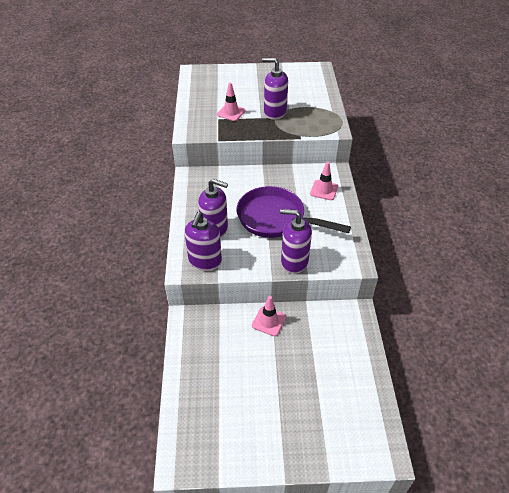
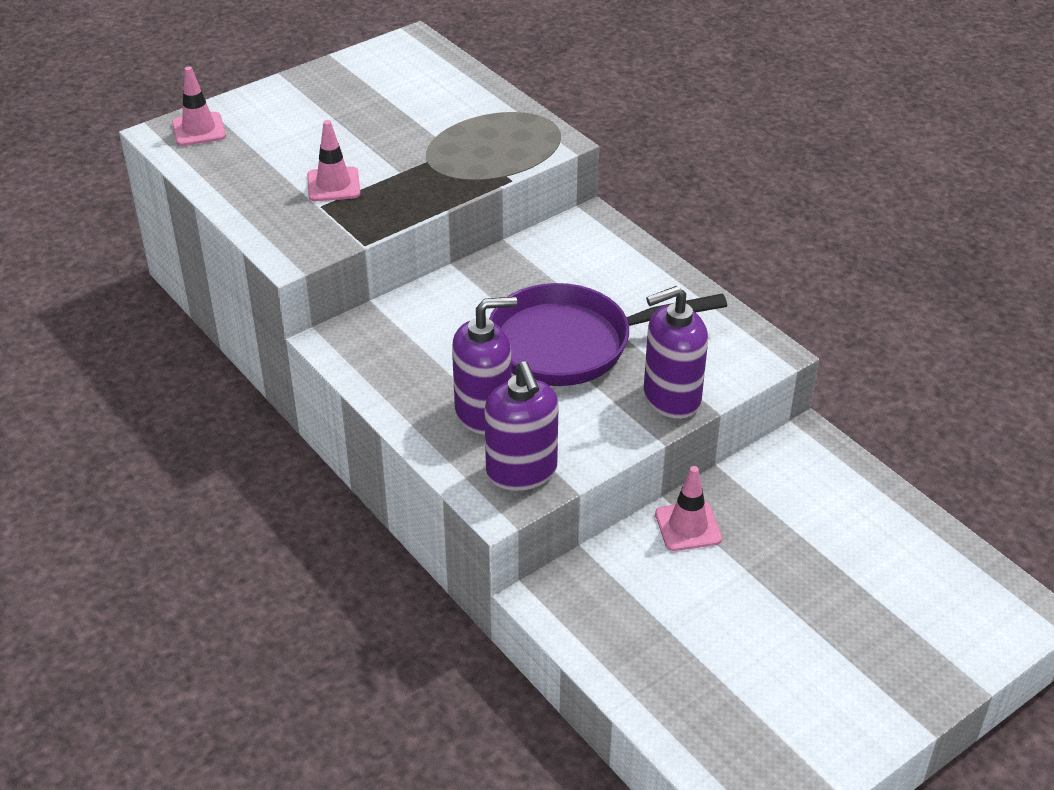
camera: 35 degrees left, 5 degrees down
(274, 112) = (417, 153): purple soap dispenser -> none
(324, 190) = (604, 260): pink traffic cone -> pink traffic cone (199, 130)

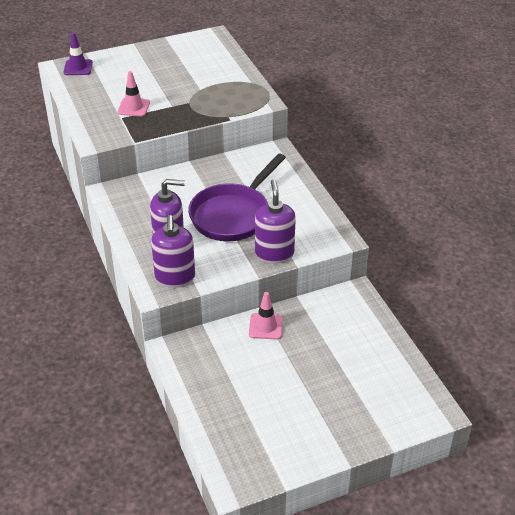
camera: 15 degrees right, 0 degrees up
(199, 130) = (78, 67): pink traffic cone -> purple traffic cone
(570, 344) = (233, 215): purple pan -> purple pan turned 60 degrees counterclockwise
(671, 398) = (274, 253): purple soap dispenser -> purple soap dispenser turned 90 degrees clockwise

